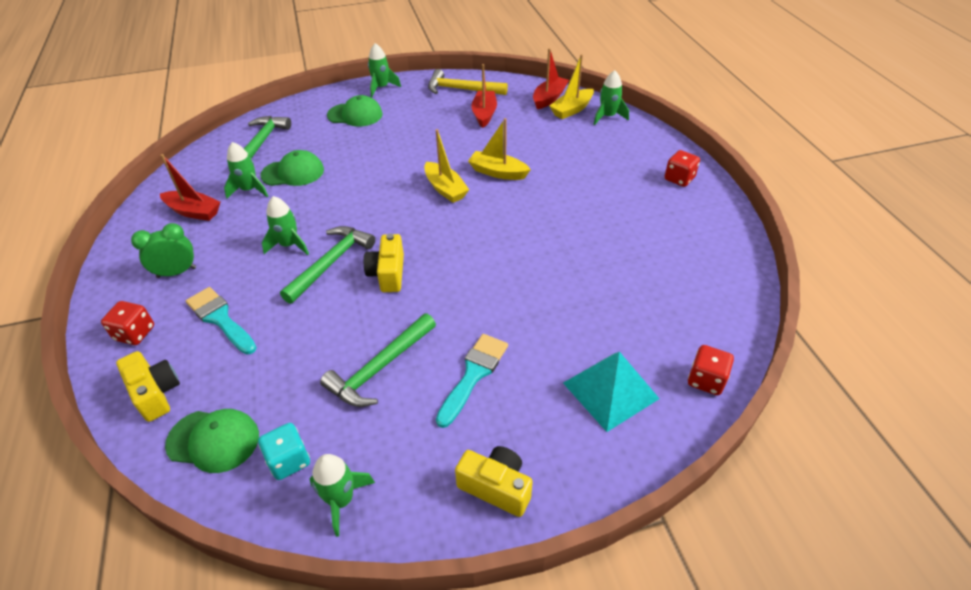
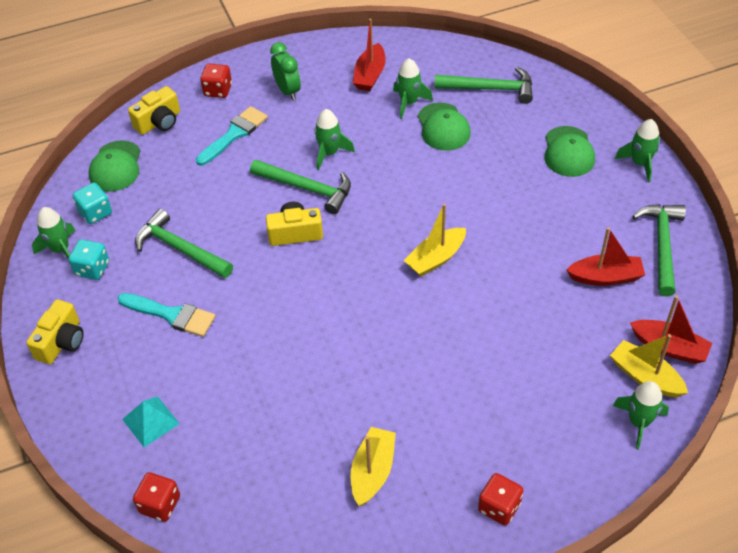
camera: 85 degrees right, 5 degrees up
(385, 458) = (92, 269): none -> turquoise dice
(461, 89) = (662, 245): yellow hammer -> green hammer
(498, 172) = (476, 304): yellow boat -> yellow boat (372, 471)
(610, 390) = (151, 421): turquoise pyramid -> turquoise pyramid, size x0.65

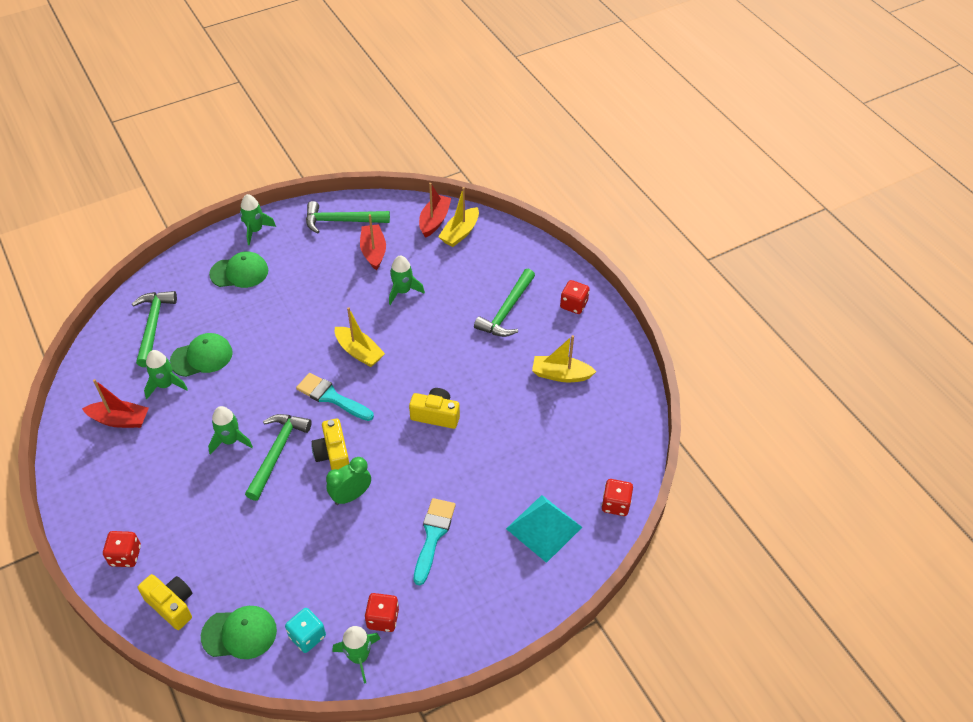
camera: 100 degrees left, 0 degrees up
(62, 342) = (472, 622): yellow camera -> yellow camera (436, 415)
(92, 269) = (383, 618): turquoise dice -> red dice
(151, 421) = (544, 527): turquoise pyramid -> turquoise pyramid, size x1.54
(180, 249) = (354, 545): green hammer -> green hammer (507, 311)
(234, 134) = (197, 527): turquoise brush -> turquoise brush (331, 397)
(287, 91) = (135, 489): green clock -> green clock (351, 496)
(639, 422) = (497, 237): green rocket -> green rocket (403, 291)

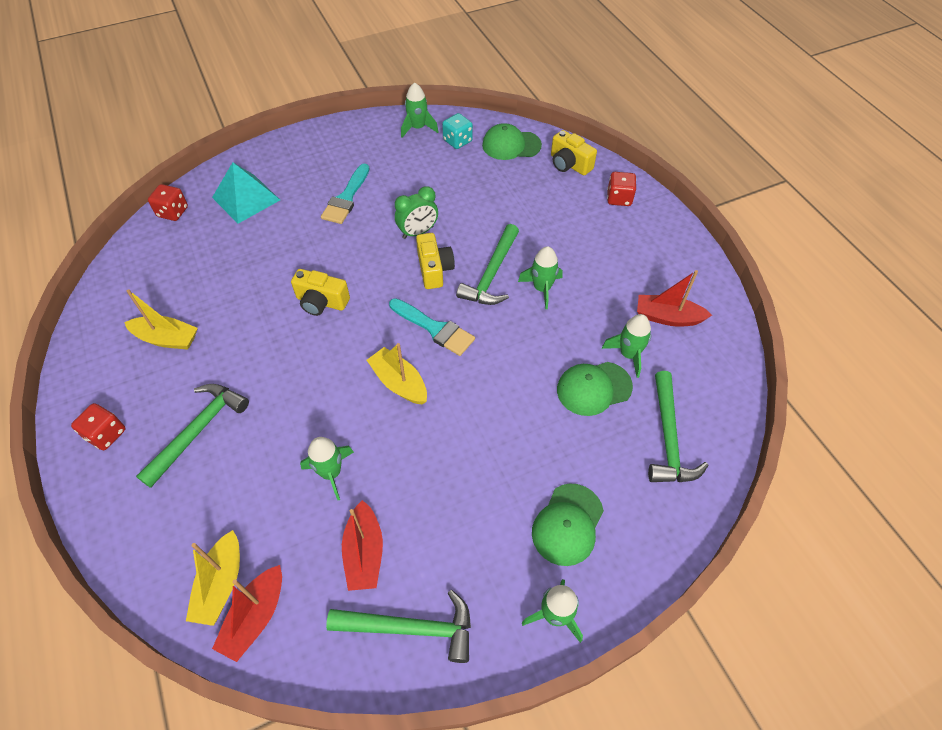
camera: 175 degrees left, 5 degrees up
(239, 272) = (567, 524): green cap -> green cap turned 60 degrees counterclockwise
(383, 618) = (397, 148): red dice -> none
(460, 233) = (221, 584): yellow boat -> yellow boat turned 150 degrees clockwise

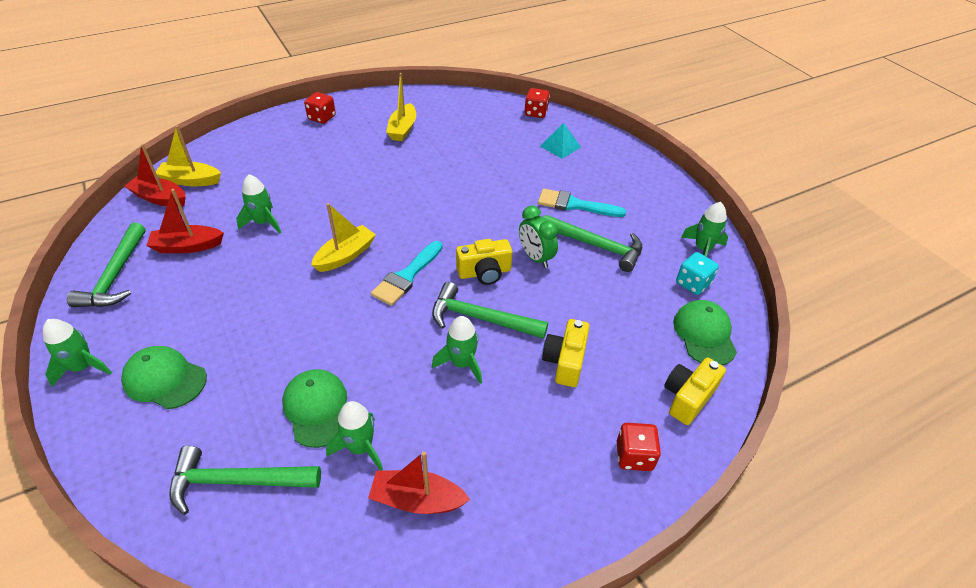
camera: 85 degrees right, 10 degrees down
(198, 430) = (317, 154): green hammer -> green hammer (597, 246)
(246, 198) = (560, 146): turquoise pyramid -> turquoise pyramid, size x0.65
(321, 302) = (440, 201): yellow camera -> yellow camera (565, 361)
(667, 317) = (417, 500): red boat -> red boat turned 90 degrees counterclockwise

